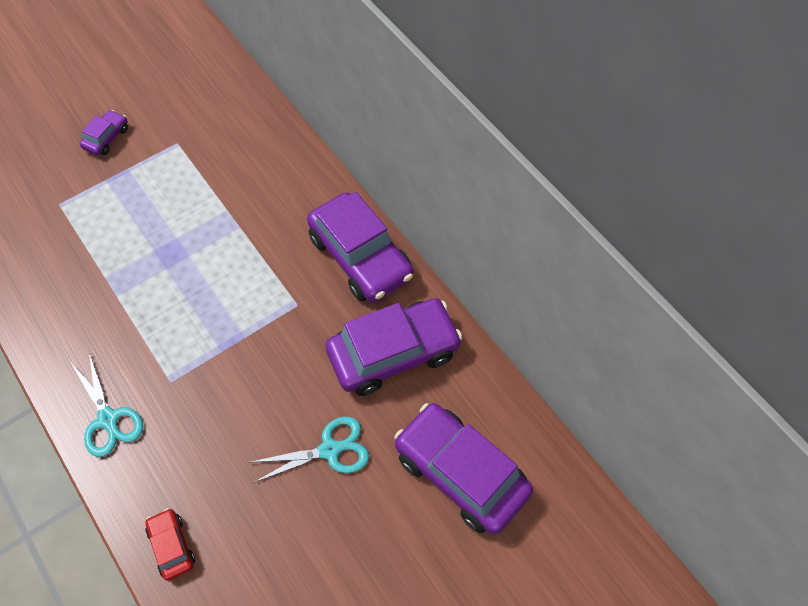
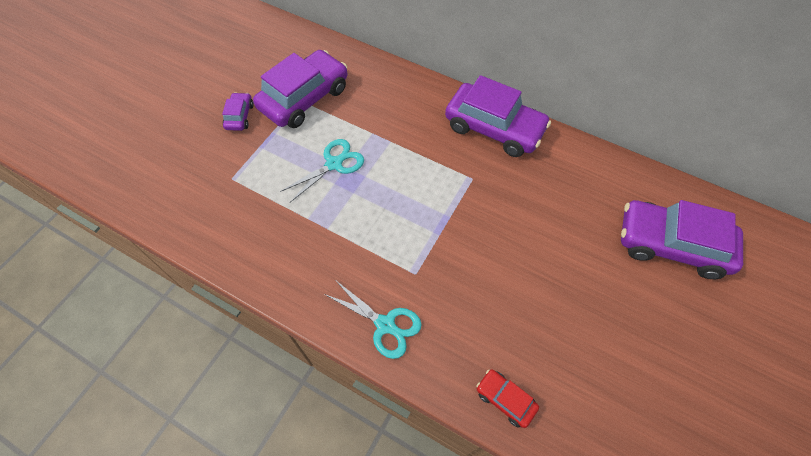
camera: 25 degrees left, 0 degrees up
(329, 450) = (570, 270): turquoise scissors -> turquoise scissors (334, 164)
(393, 353) = (565, 183): purple car -> purple car (304, 98)

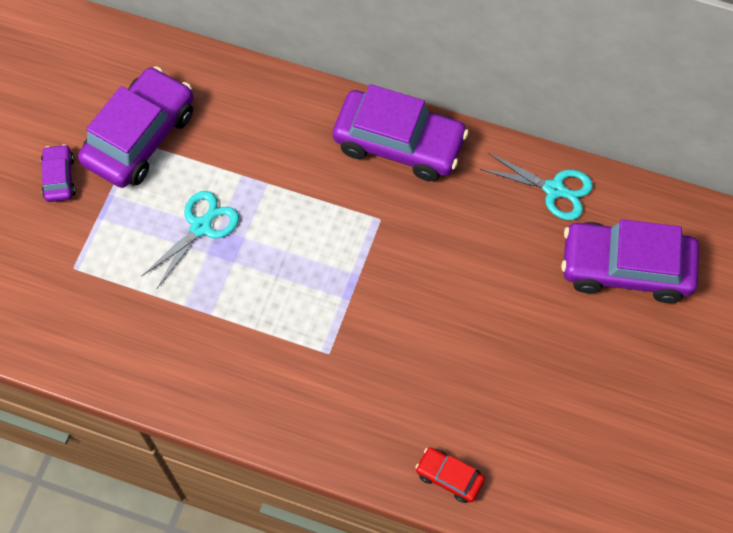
camera: 10 degrees left, 5 degrees up
(385, 324) = (303, 419): turquoise scissors -> turquoise scissors (554, 189)

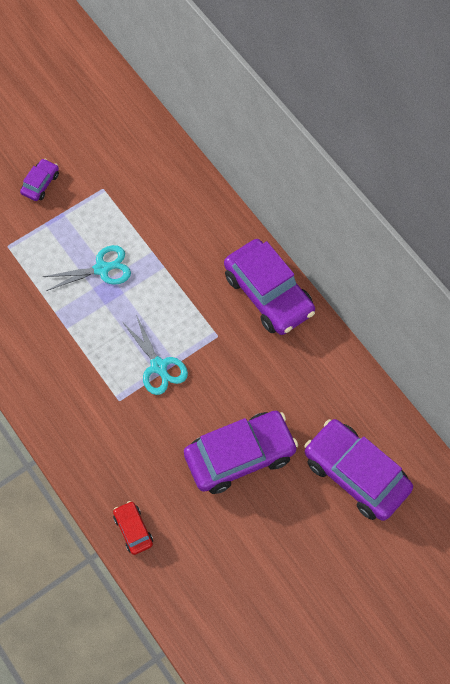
camera: 35 degrees right, 0 degrees up
(140, 137) = (108, 187): purple car -> purple car (240, 455)
(554, 189) = (348, 390): turquoise scissors -> turquoise scissors (158, 366)

